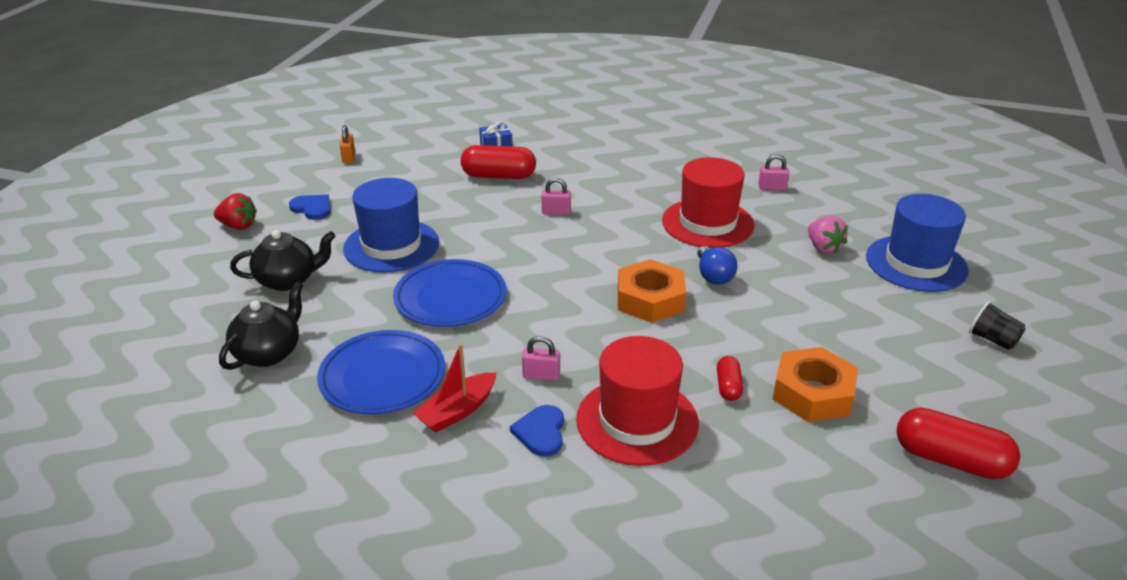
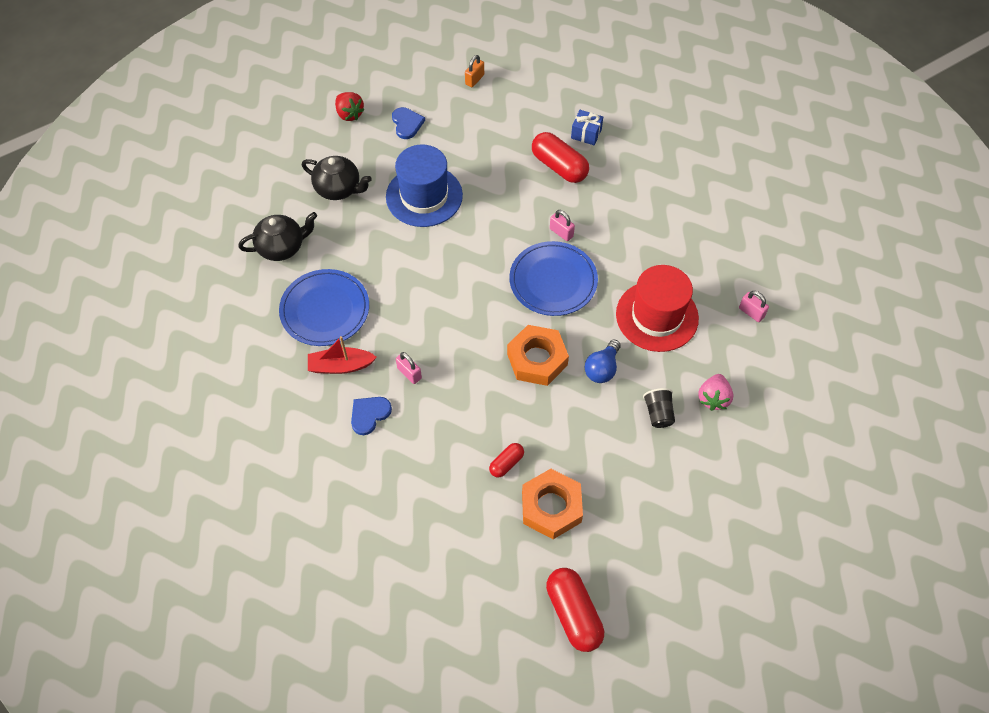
camera: 40 degrees right, 25 degrees up
(450, 297) = (417, 270): blue plate -> blue plate (553, 281)
(637, 421) = (427, 447): red hat -> none
(916, 263) = (764, 461): blue hat -> none
(992, 339) = (726, 561): black cup -> black cup (658, 413)

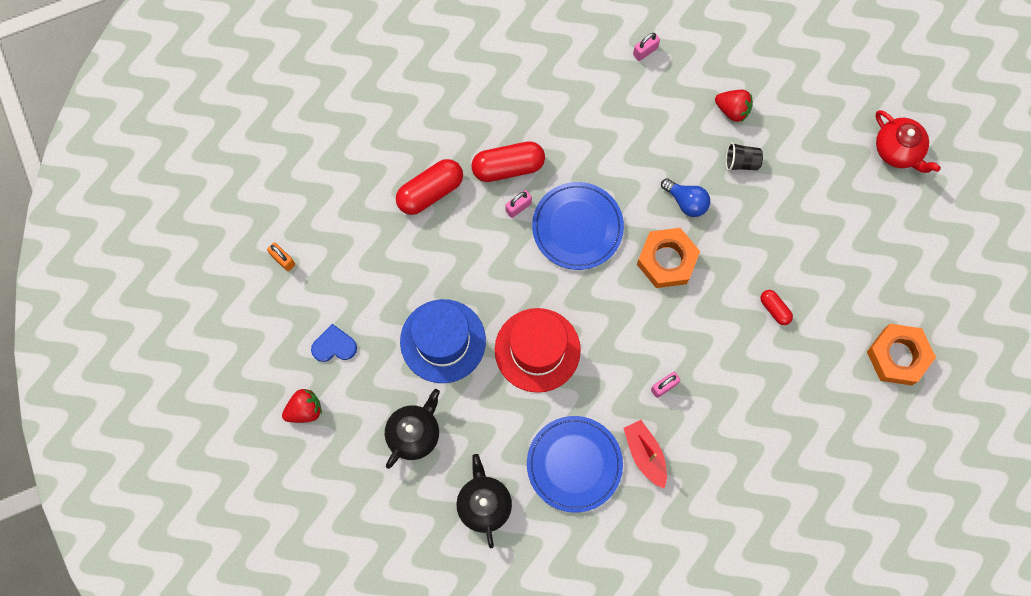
camera: 80 degrees left, 15 degrees up
(341, 366) = (645, 454): red boat -> red boat turned 150 degrees clockwise
(369, 414) = (705, 432): blue heart -> none
(551, 507) = (823, 277): orange nut -> orange nut (898, 356)
(573, 613) = (923, 277): red capsule -> red capsule (508, 167)
(586, 134) = (390, 154): blue gift -> none
(657, 316) = (635, 138): red hat -> red hat (537, 350)
(713, 398) = (732, 110): pink strawberry -> red strawberry
(717, 571) = (898, 150): none -> red teapot

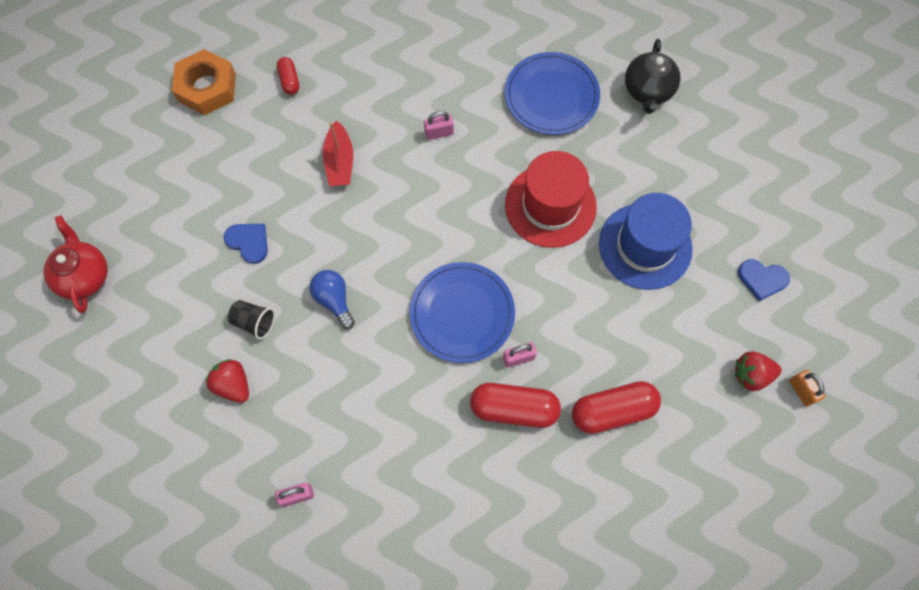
camera: 160 degrees left, 5 degrees down
(305, 410) = (805, 227): red strawberry -> red strawberry (751, 375)
(414, 433) = (698, 170): black teapot -> none
(645, 454) = (482, 83): red boat -> red boat (340, 162)
(667, 260) = (383, 247): orange nut -> none
(774, 309) = (298, 165): red capsule -> red capsule (289, 80)
(781, 225) = (248, 242): none -> blue heart

